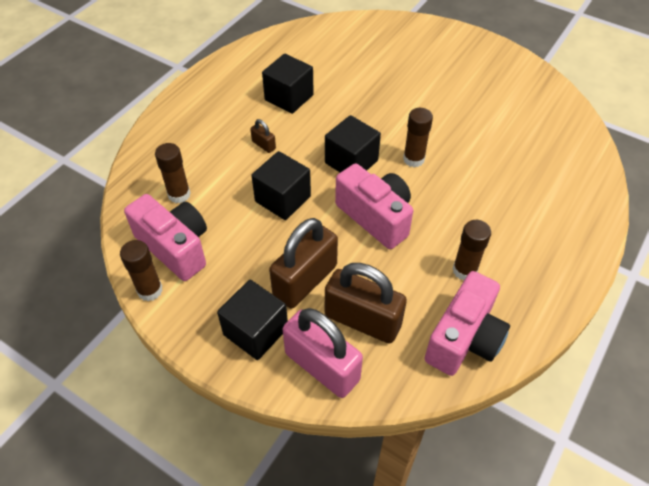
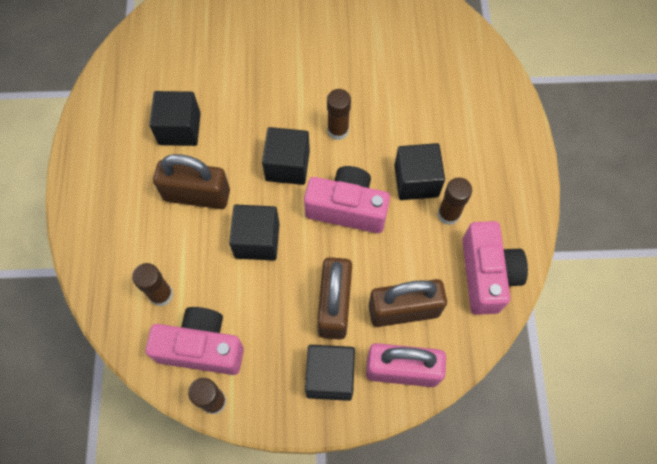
camera: 35 degrees left, 15 degrees up
(263, 145) = (197, 195): brown padlock -> brown padlock, size x2.33
(454, 229) = (416, 181): none -> black cube

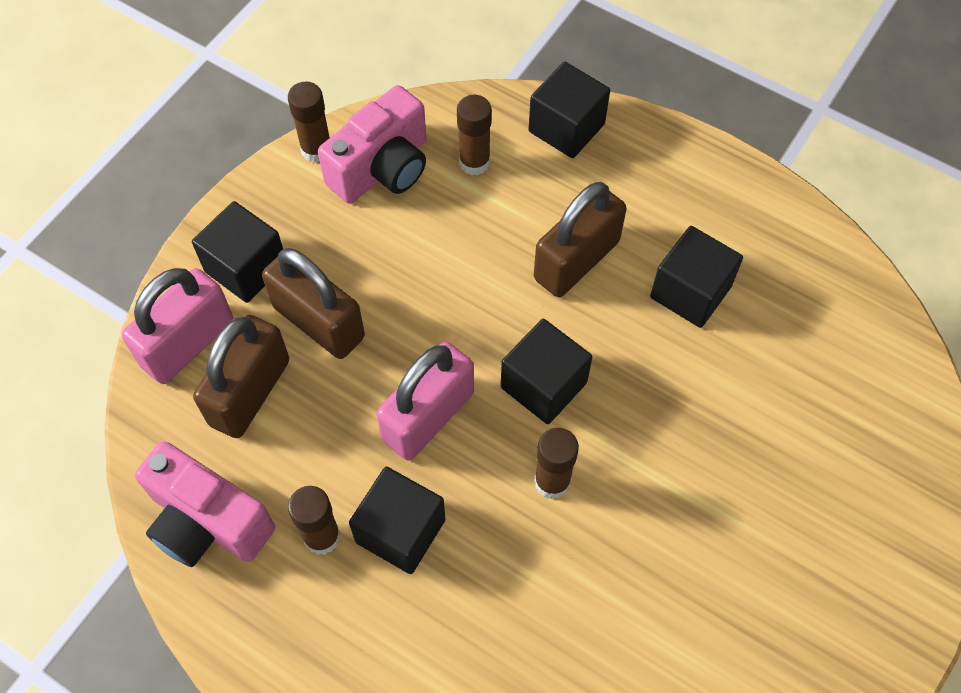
camera: 125 degrees right, 5 degrees down
(257, 240) = (465, 290): black cube -> black cube (566, 128)
(347, 208) = (428, 416): pink camera -> pink padlock

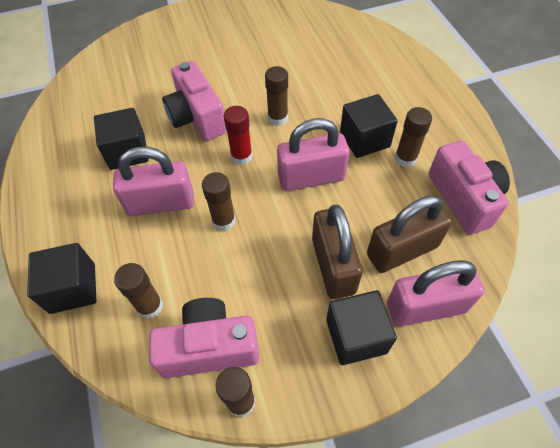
camera: 140 degrees left, 5 degrees down
(484, 289) = (224, 221): none -> brown glue stick
(543, 385) = (241, 156): black cube -> red glue stick
(576, 260) = (161, 203): brown padlock -> pink padlock
(662, 402) = (197, 117): none -> pink camera

